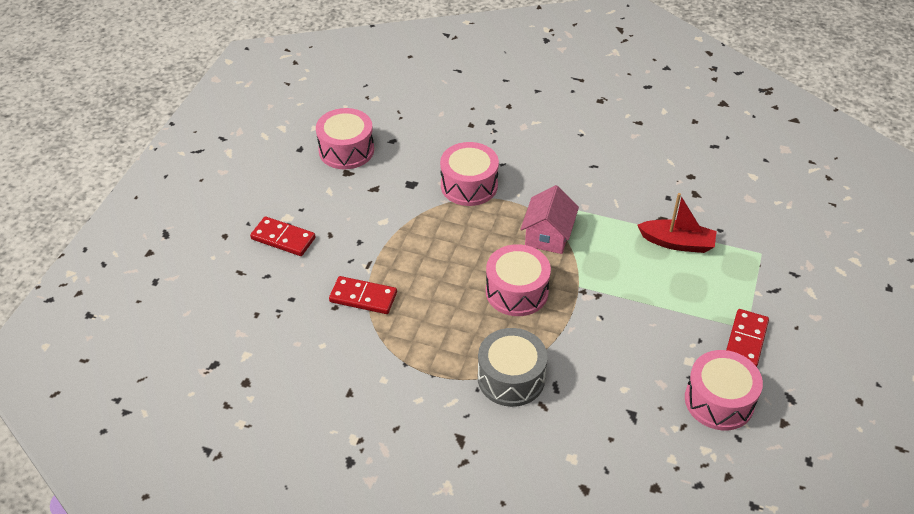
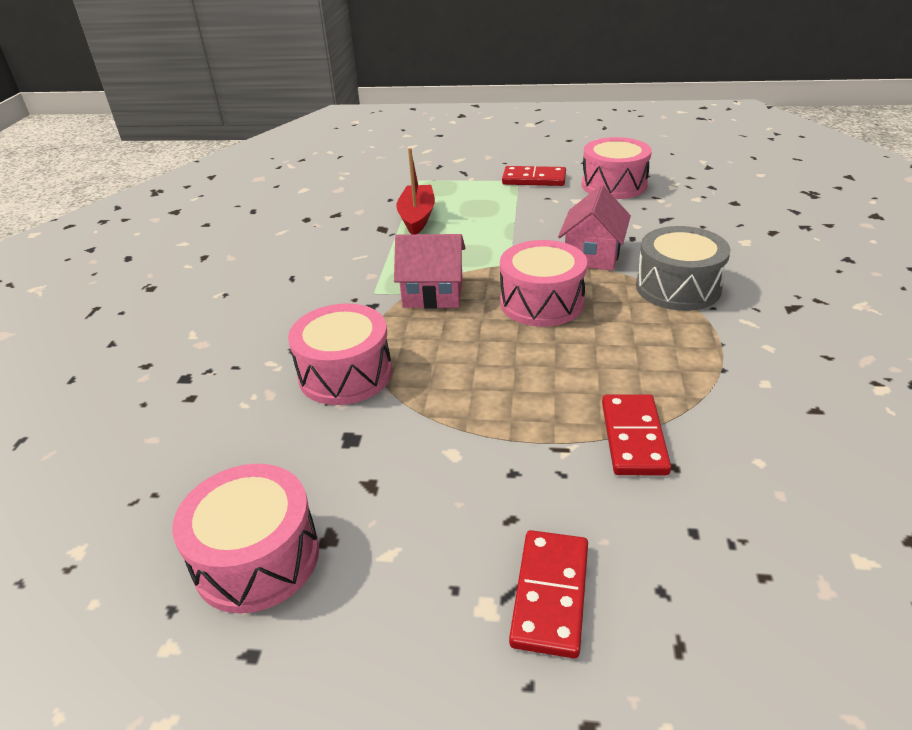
camera: 100 degrees left, 10 degrees down
(578, 341) = (592, 255): none -> pink house

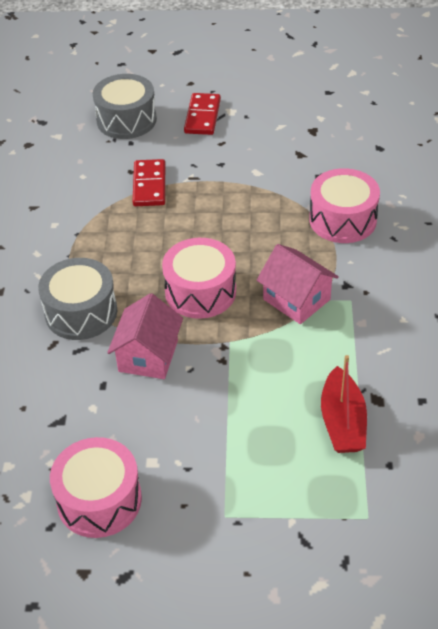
camera: 175 degrees right, 10 degrees up
(257, 558) = (345, 121): pink drum -> none
(433, 293) = (296, 299): pink house -> pink house turned 45 degrees clockwise
(534, 179) = (203, 517): red domino -> none
(723, 597) = (126, 120): none -> grey drum

